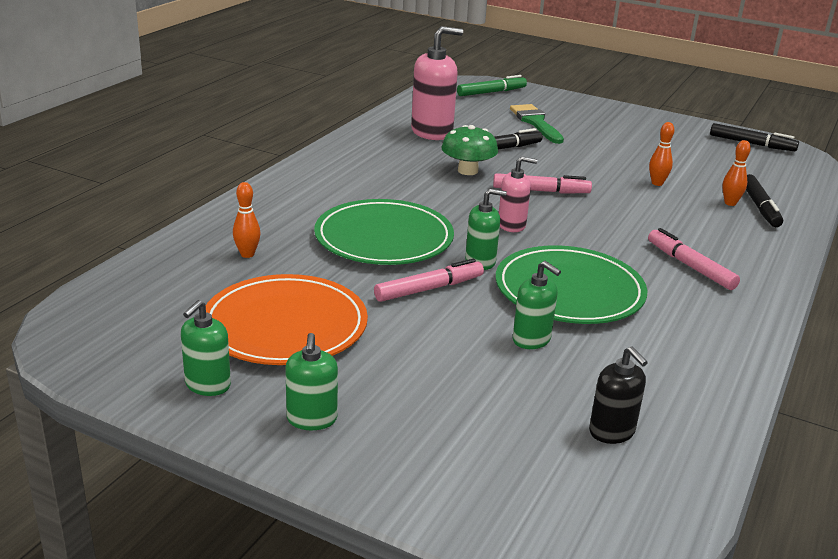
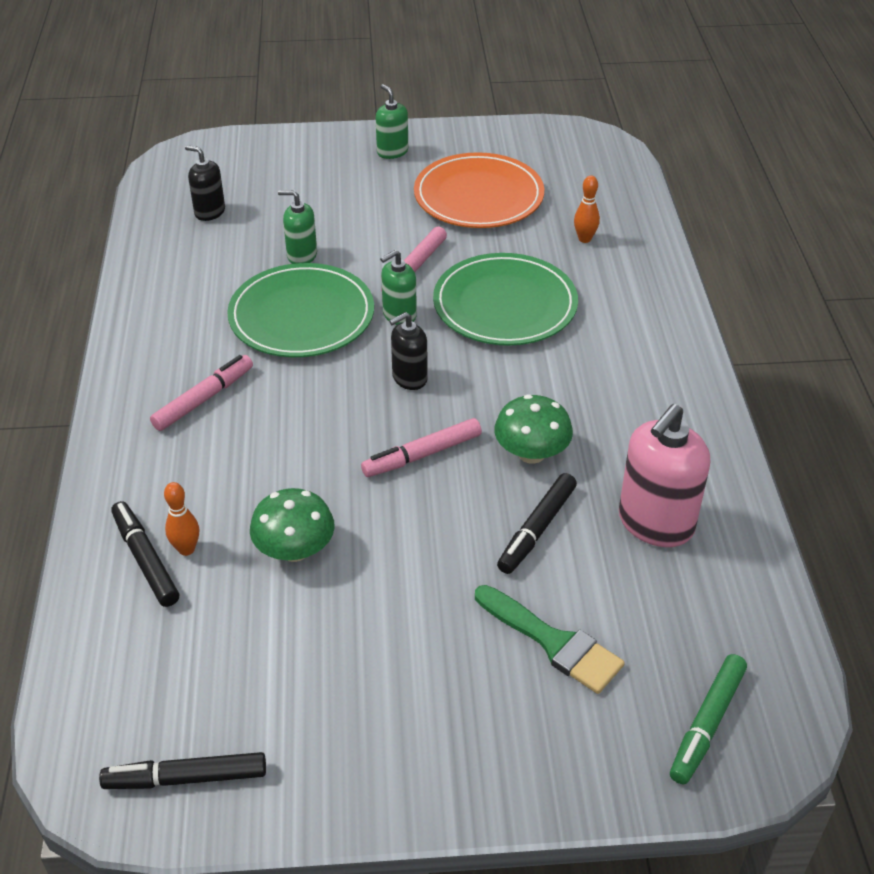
camera: 150 degrees right, 15 degrees up
(207, 385) = (472, 145): green soap dispenser -> none
(512, 225) = (409, 378): pink soap dispenser -> black soap dispenser
(657, 183) = (295, 550): orange bowling pin -> green mushroom
(690, 266) = (204, 399): pink marker -> pink marker turned 75 degrees counterclockwise

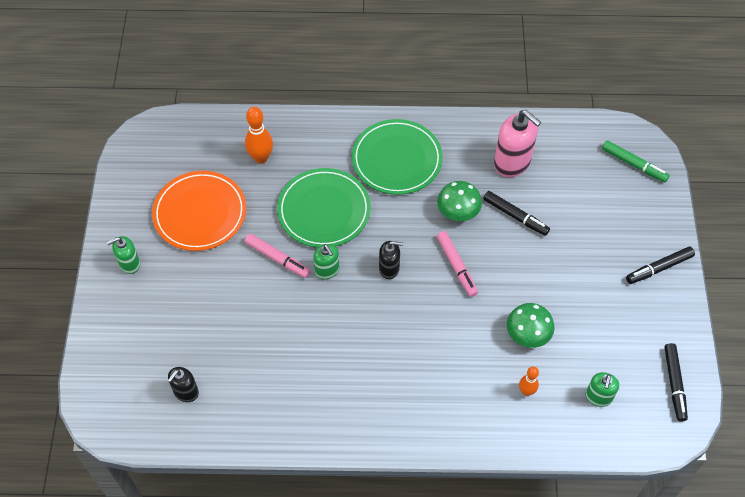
camera: 85 degrees left, 15 degrees up
(145, 559) = (534, 413): black marker -> black marker (659, 268)
(204, 399) = (399, 387): pink marker -> none
(301, 316) = (320, 329): green plate -> green plate (397, 159)
(302, 256) = (252, 328): green soap dispenser -> green soap dispenser (598, 397)
(409, 378) = (389, 268): black soap dispenser -> black soap dispenser turned 60 degrees counterclockwise
(553, 642) = (589, 218): green brush -> none
(584, 239) = (261, 158): orange bowling pin -> orange bowling pin, size x1.62

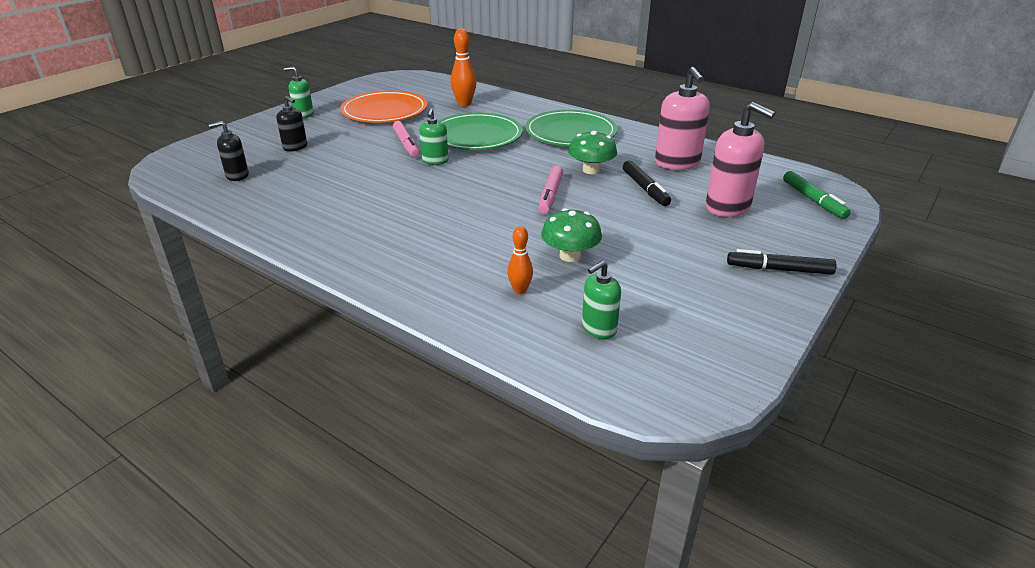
camera: 35 degrees right, 25 degrees down
(389, 268) = (488, 176): black soap dispenser -> black soap dispenser (295, 147)
(586, 208) = (728, 207): none -> pink soap dispenser
(674, 384) = (712, 360): black marker -> none

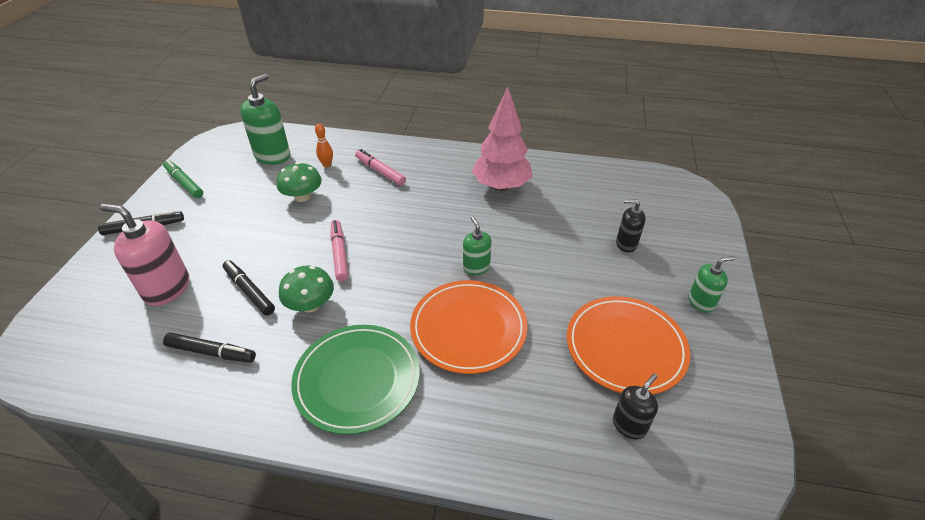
camera: 155 degrees right, 10 degrees up
(237, 176) = (617, 195): black soap dispenser -> black soap dispenser (629, 425)
(333, 210) = (501, 186): none -> pink tree
(406, 144) = (529, 285): pink marker -> pink marker (380, 171)
(464, 104) = (545, 411): orange bowling pin -> none
(476, 136) = (468, 328): green plate -> orange plate
(598, 328) = (273, 156): green soap dispenser -> green soap dispenser, size x1.74
(677, 163) = (211, 352): pink soap dispenser -> black marker
(813, 200) = (69, 328): green marker -> green marker (184, 183)

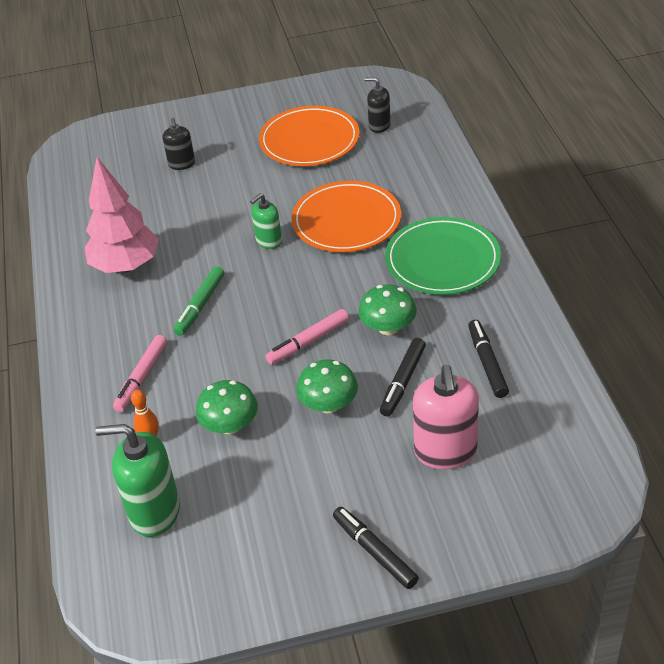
camera: 110 degrees left, 0 degrees up
(184, 183) = (266, 577): green marker -> green marker (200, 306)
(271, 245) = (328, 405): none -> green mushroom
(701, 302) = (235, 115): green soap dispenser -> none

